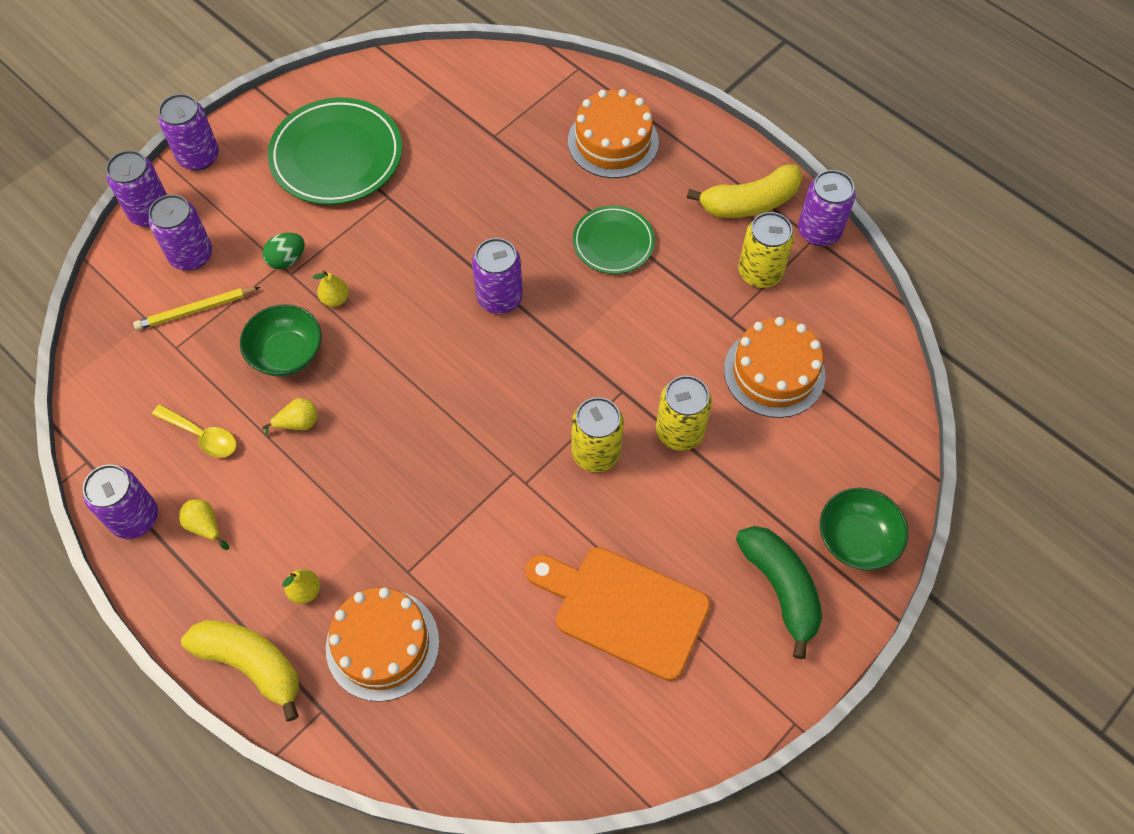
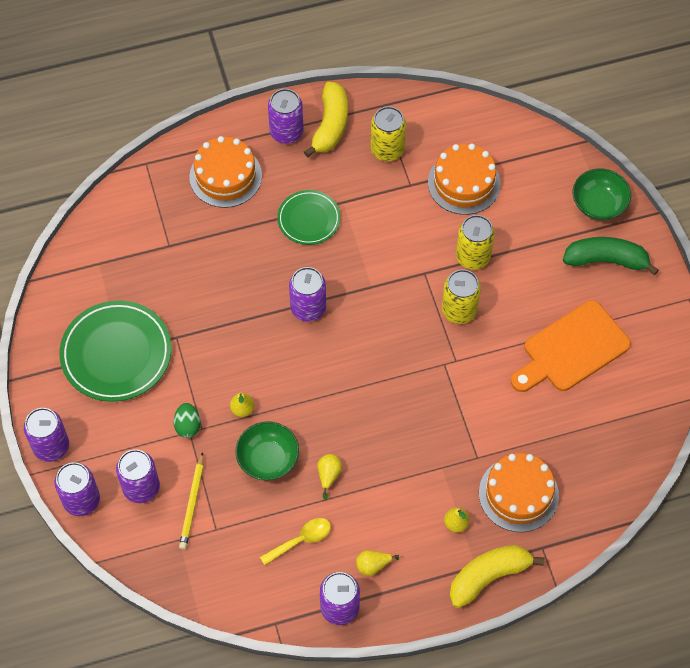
camera: 60 degrees left, 0 degrees up
(819, 231) = (378, 100): purple can -> purple can (286, 132)

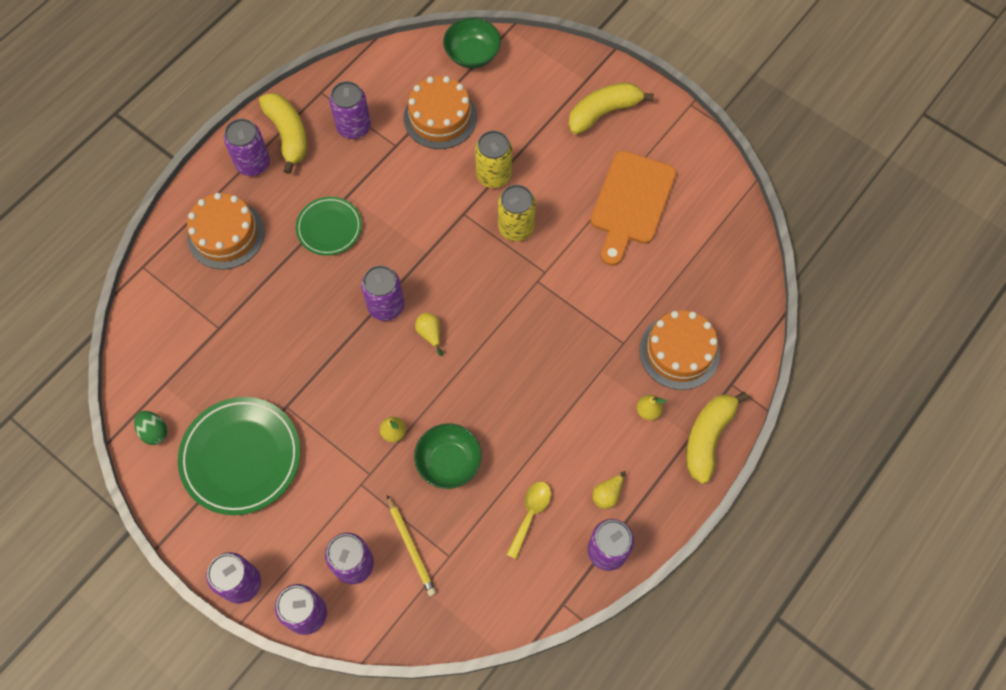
camera: 35 degrees left, 5 degrees up
(188, 426) = (355, 480): green egg -> green egg (154, 432)
(329, 475) = (512, 441): yellow pear -> yellow pear (430, 334)
(387, 150) = (354, 127): yellow can -> purple can
(598, 204) = (563, 70): green bowl -> green bowl (472, 54)
(606, 260) = (603, 112): green banana -> yellow banana

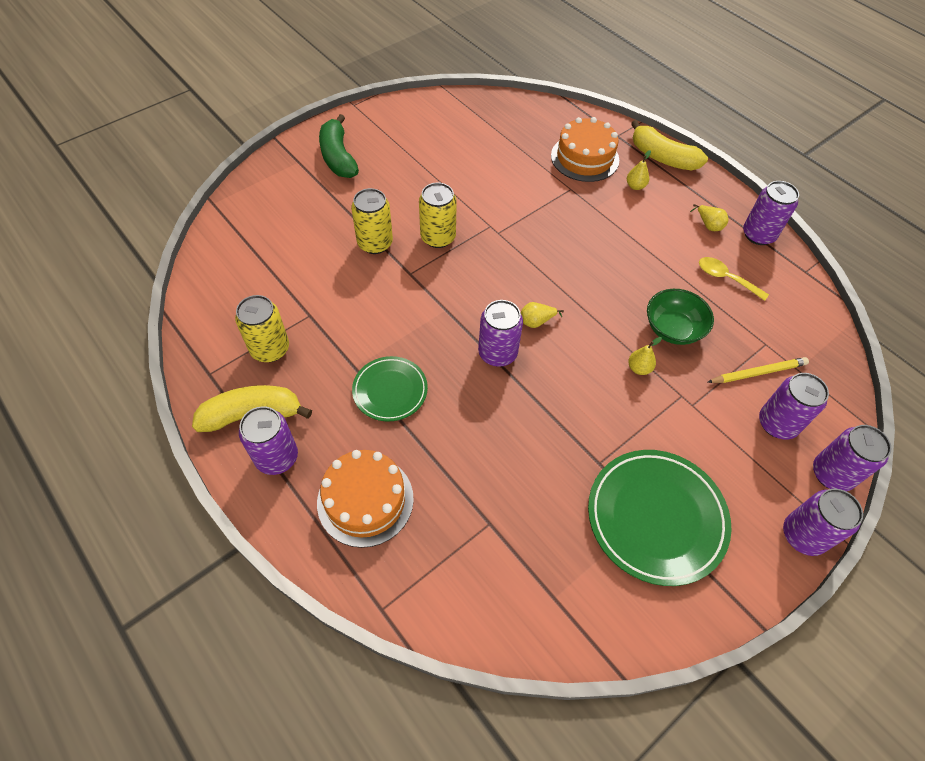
camera: 80 degrees left, 10 degrees down
(154, 432) = (616, 616): green egg -> none
(354, 127) = (270, 349): purple can -> yellow can
(440, 117) = (291, 273): orange cake -> none
(472, 54) = (227, 235): green bowl -> none
(603, 112) = (338, 157): yellow banana -> green banana
(631, 203) = (437, 158): orange cutting board -> none

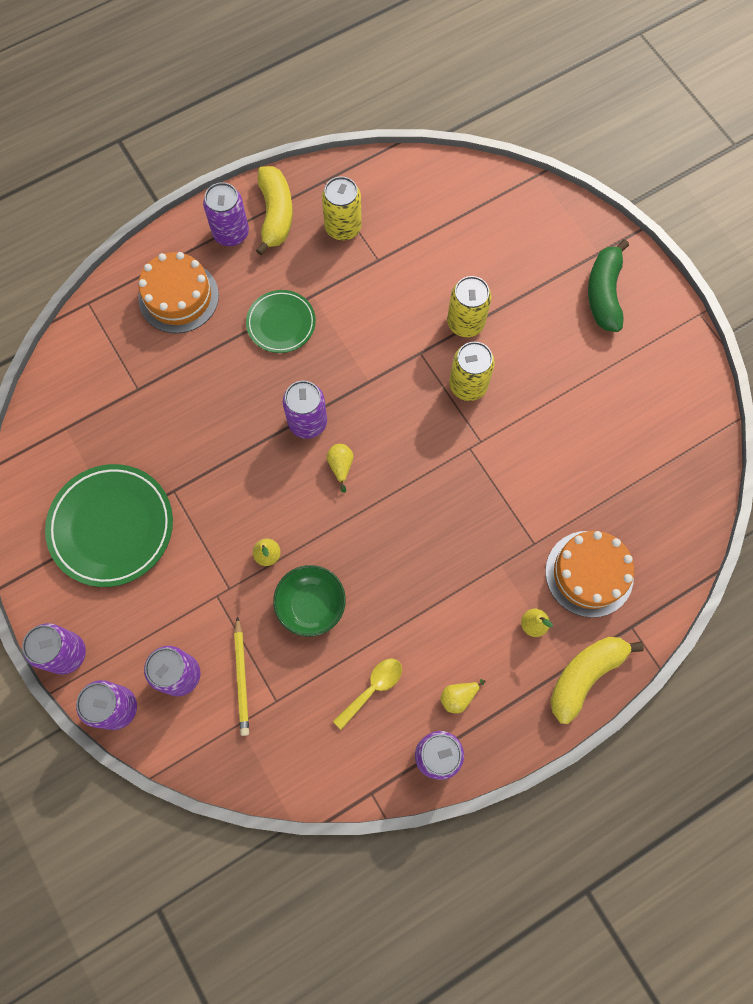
camera: 100 degrees right, 15 degrees up
(338, 157) = (604, 293): green banana -> green banana turned 75 degrees counterclockwise

